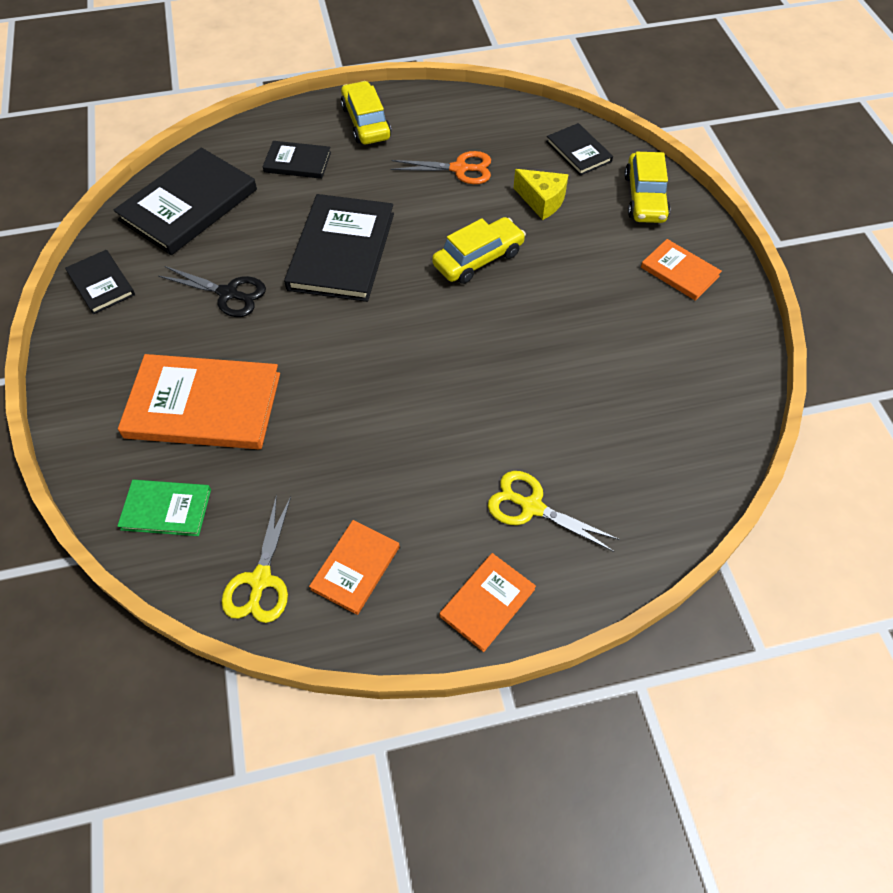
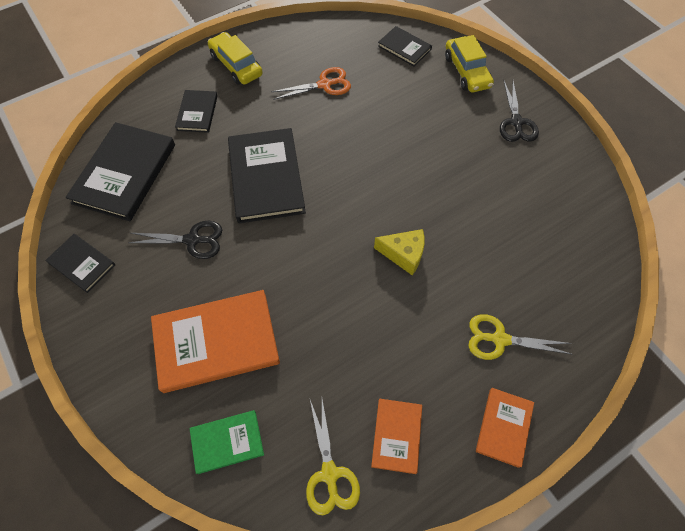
camera: 20 degrees left, 5 degrees up
(297, 162) = (197, 113): black book -> black book turned 75 degrees counterclockwise
(478, 259) = (371, 153): yellow car -> none
(542, 201) = (396, 94): yellow cheese -> yellow cheese (403, 254)
(679, 272) = (516, 122): orange book -> black scissors

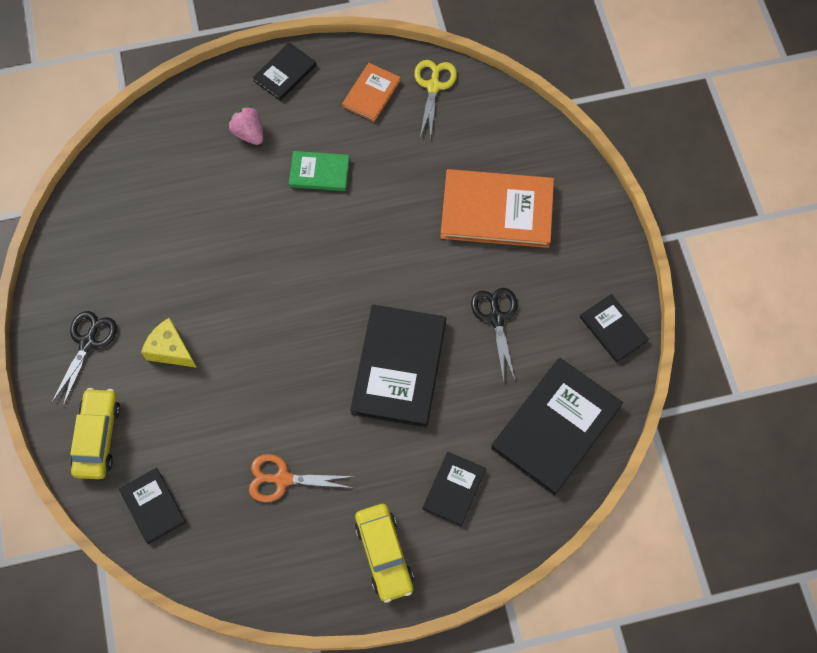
camera: 160 degrees left, 5 degrees up
(192, 240) = (496, 318): black scissors -> black scissors turned 60 degrees clockwise
(227, 442) = (506, 131): green book -> green book (319, 172)
(403, 254) = (293, 233): yellow cheese -> yellow cheese (170, 350)
(499, 339) = (249, 133): yellow scissors -> pink strawberry
(504, 427) = (285, 73): orange book -> black book

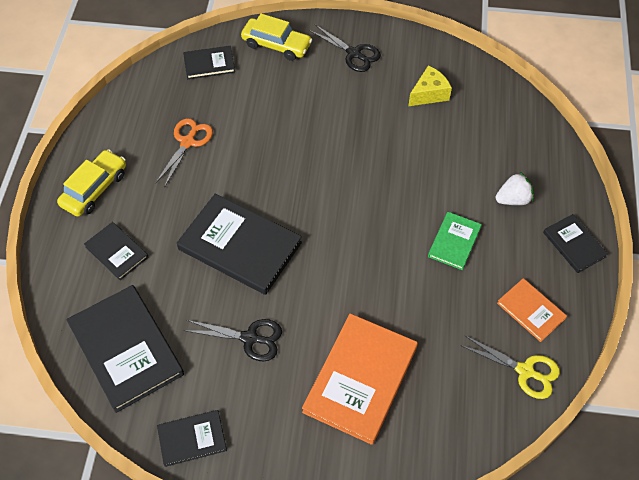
camera: 110 degrees right, 10 degrees down
(170, 350) = (326, 99): yellow cheese -> yellow cheese (429, 94)
(249, 133) = (513, 199): pink strawberry -> white strawberry
(384, 554) = (95, 189): yellow car -> yellow car turned 120 degrees clockwise

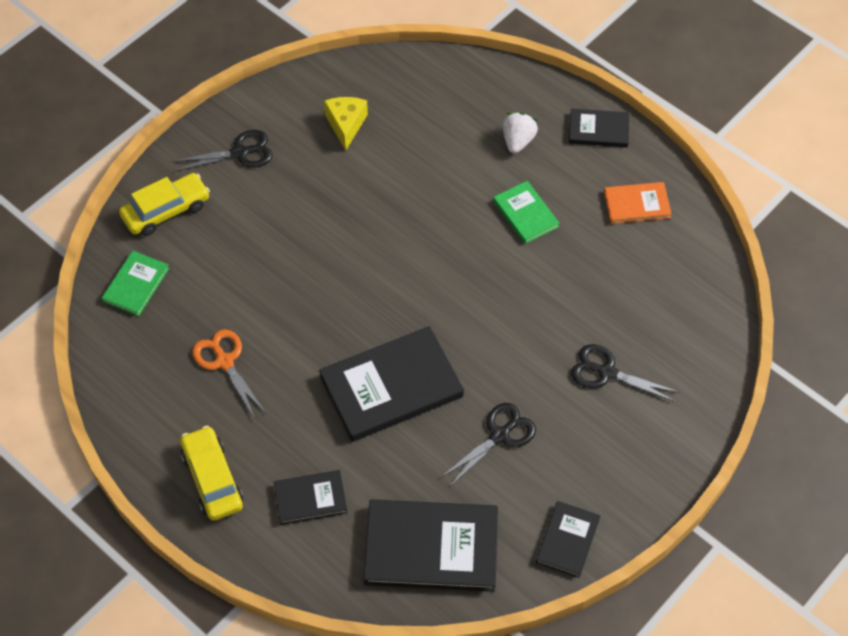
camera: 55 degrees left, 0 degrees up
(209, 64) = (136, 285): black book -> green book
(360, 379) = (606, 372): orange book -> black scissors
(525, 371) = (688, 247): yellow scissors -> none

